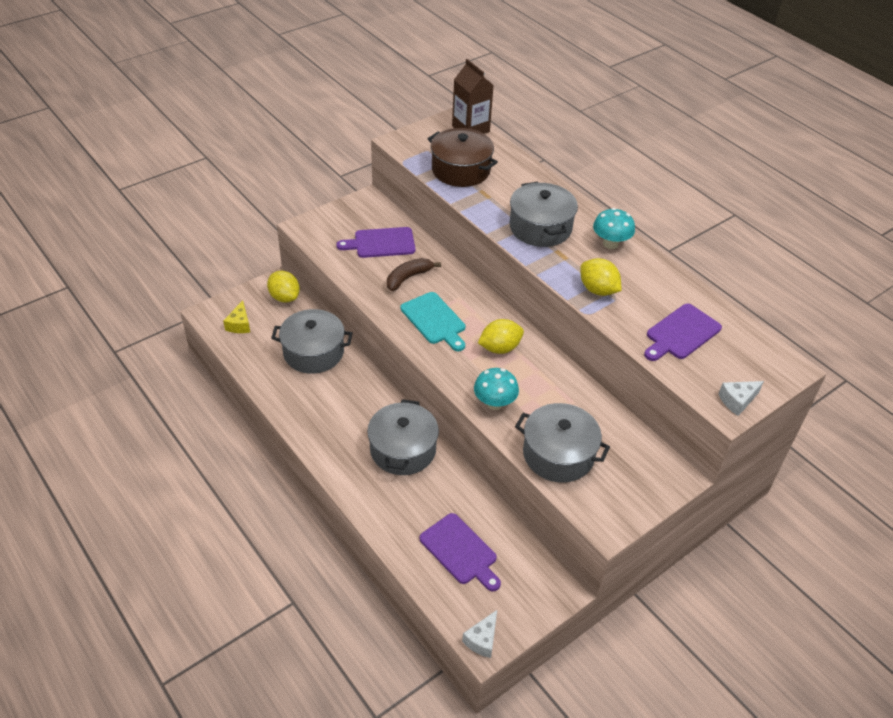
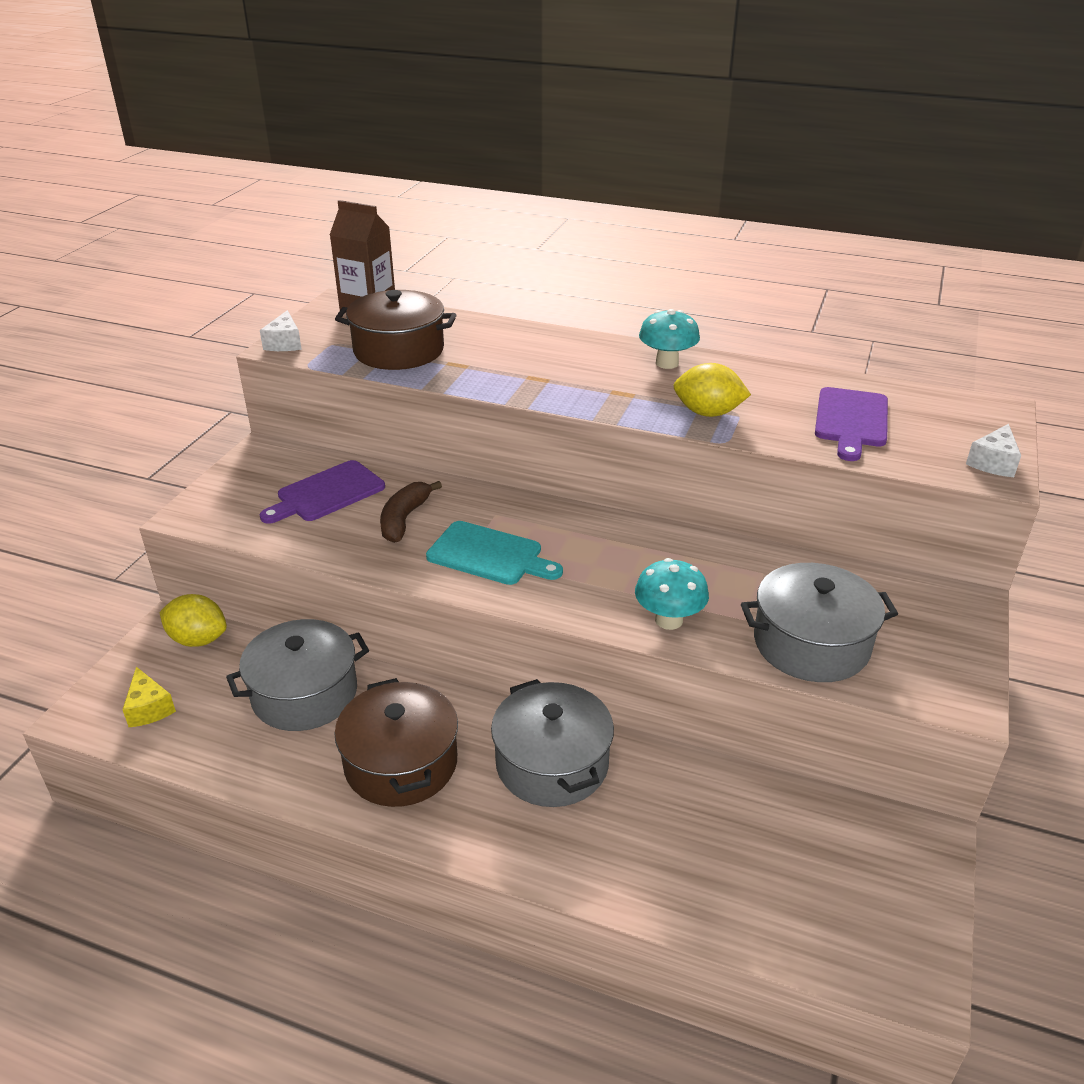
camera: 30 degrees left, 10 degrees down
(332, 411) = (401, 763): none -> brown pot
(460, 551) = (759, 863): purple cutting board -> none
(482, 640) = (908, 976): white cheese -> white cheese (285, 343)
(500, 348) = (608, 551): yellow lemon -> none
(540, 227) = (566, 375): grey pot -> none

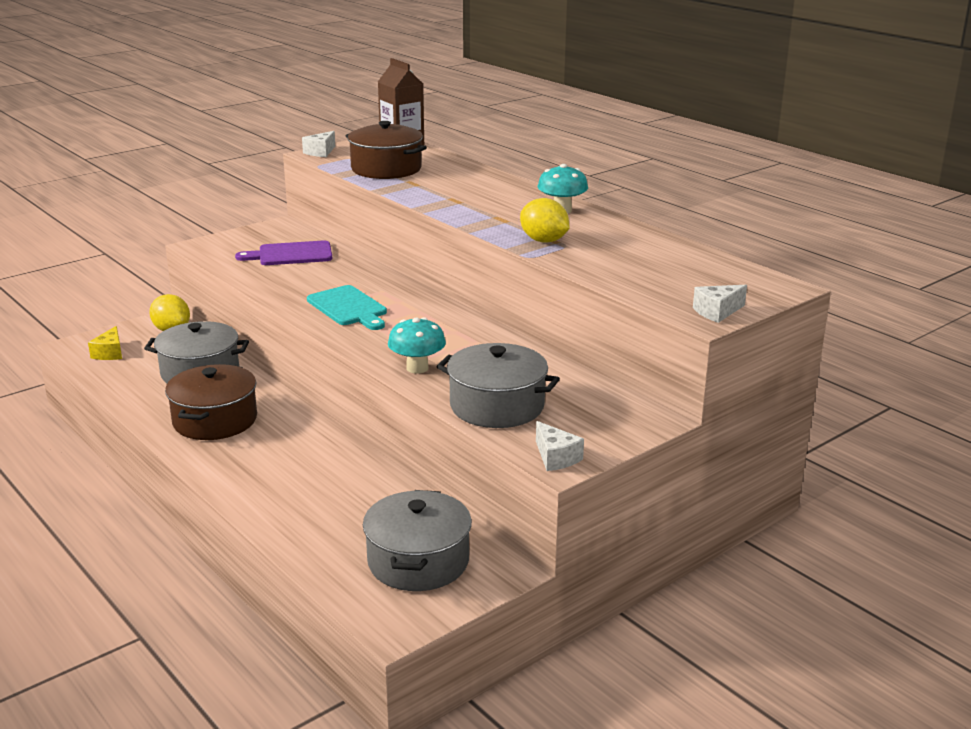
camera: 30 degrees right, 10 degrees down
(404, 519) = (320, 278): brown banana -> none
(552, 763) = (303, 450): grey pot -> grey pot (418, 561)
(851, 421) = (646, 267): purple cutting board -> none
(950, 694) = (556, 457): none -> white cheese

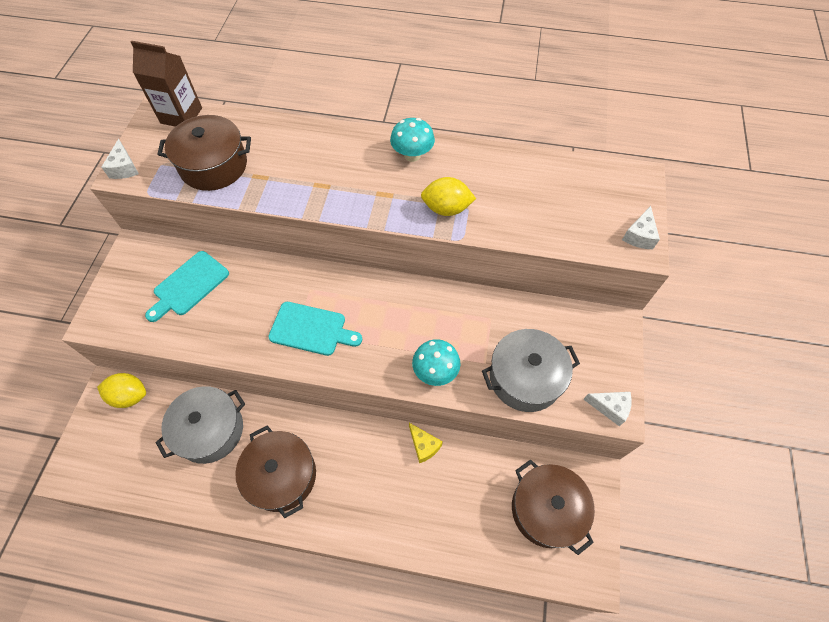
camera: 40 degrees left, 35 degrees up
(110, 353) = (111, 459): yellow cheese -> yellow cheese (424, 445)
(291, 254) = (188, 285): purple cutting board -> turquoise cutting board
(418, 561) = (546, 509): grey pot -> brown pot

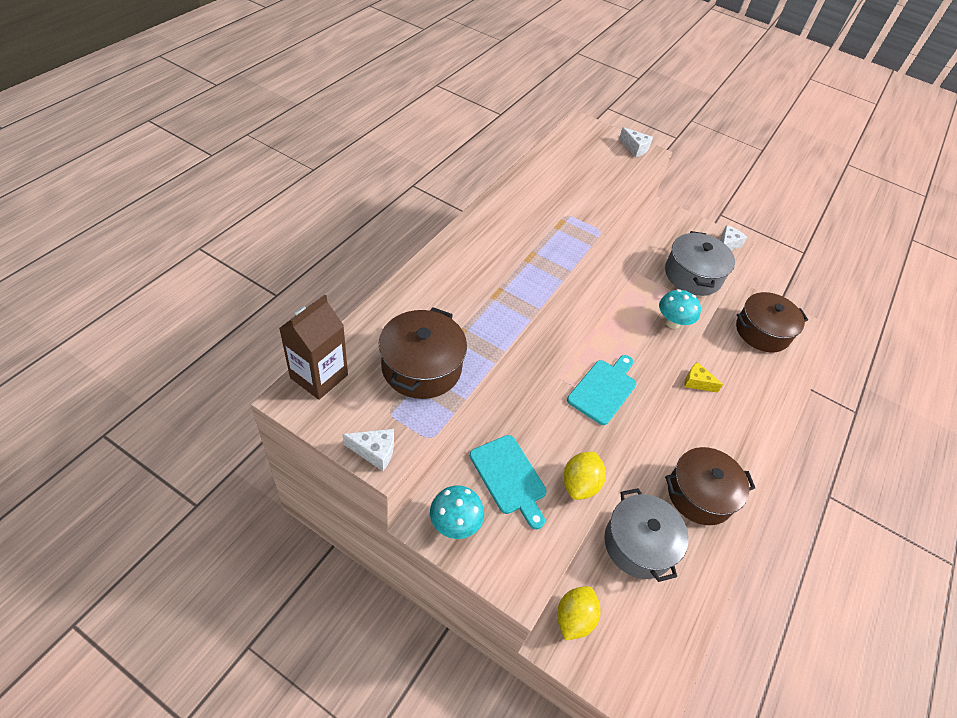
camera: 75 degrees left, 10 degrees down
(412, 155) = (493, 224): turquoise mushroom -> turquoise mushroom (455, 523)
(424, 445) = (697, 382): yellow cheese -> yellow cheese turned 135 degrees counterclockwise
(446, 208) = (565, 227): yellow lemon -> yellow lemon (579, 484)

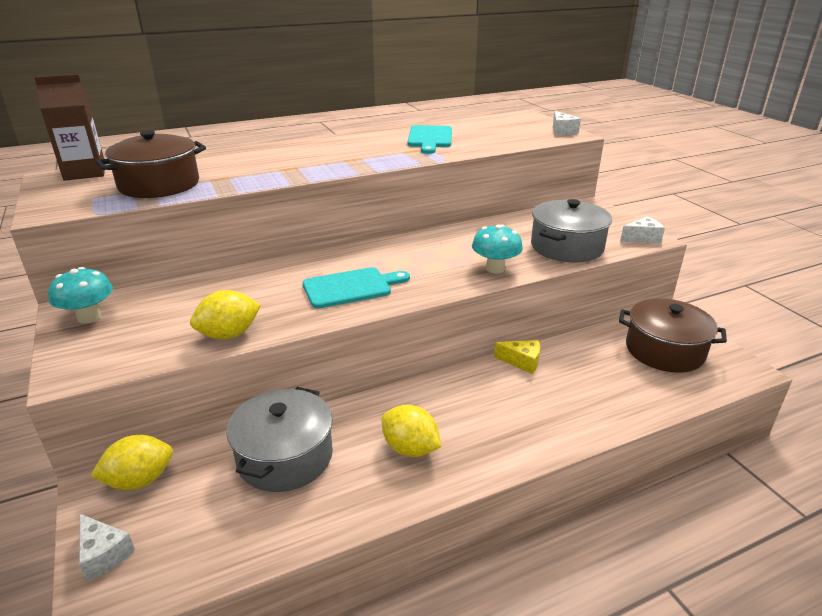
camera: 40 degrees right, 20 degrees down
(375, 451) = (46, 209): white cheese -> white cheese (104, 554)
(509, 478) = (176, 309): turquoise cutting board -> turquoise cutting board (430, 138)
(697, 382) = (522, 362): yellow cheese -> yellow cheese turned 135 degrees clockwise
(700, 494) = (410, 448): brown pot -> yellow lemon

